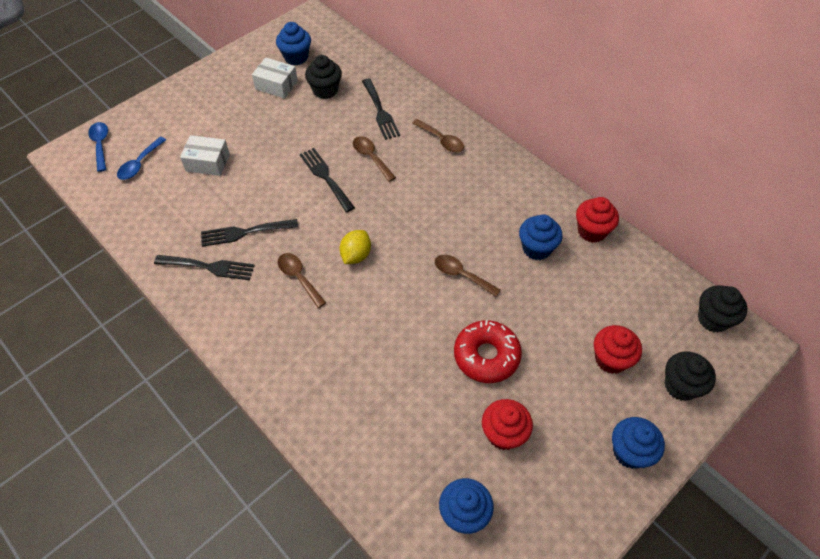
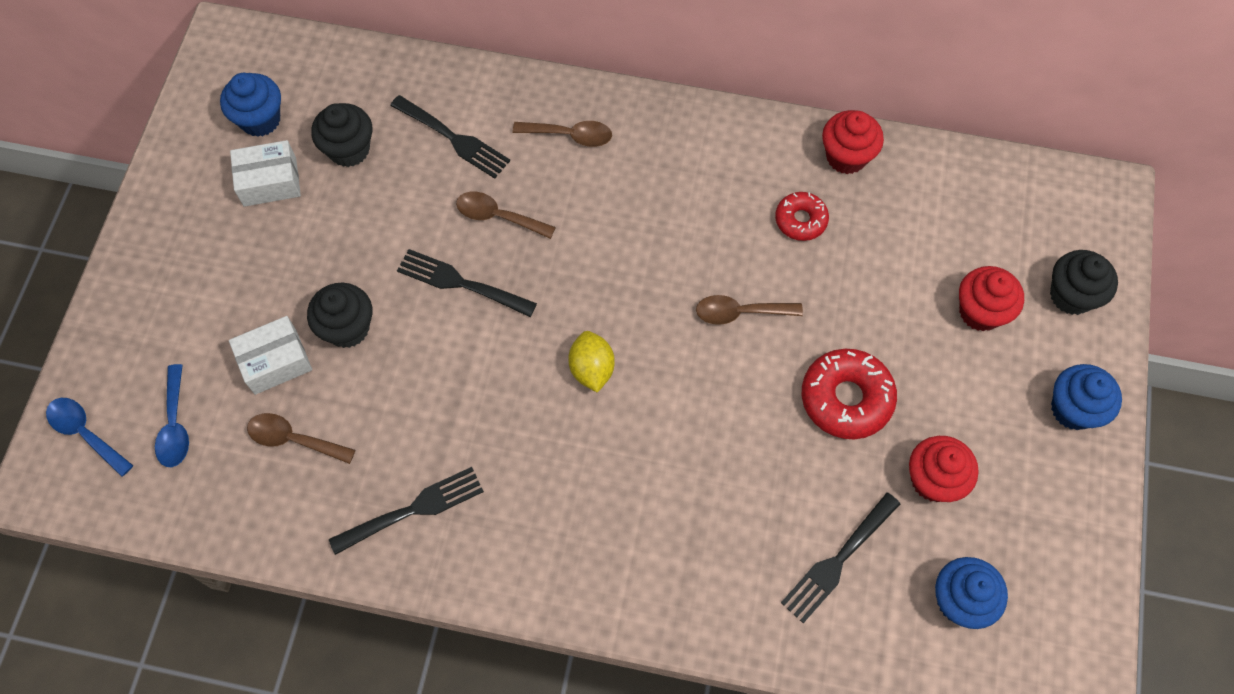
camera: 35 degrees left, 10 degrees up
(244, 232) = (419, 431): black fork -> black fork (838, 561)
(299, 278) = (545, 446): brown spoon -> brown spoon (294, 439)
(536, 248) = (800, 220): blue cupcake -> red donut
(713, 319) = (1050, 190): black cupcake -> black cupcake (347, 328)

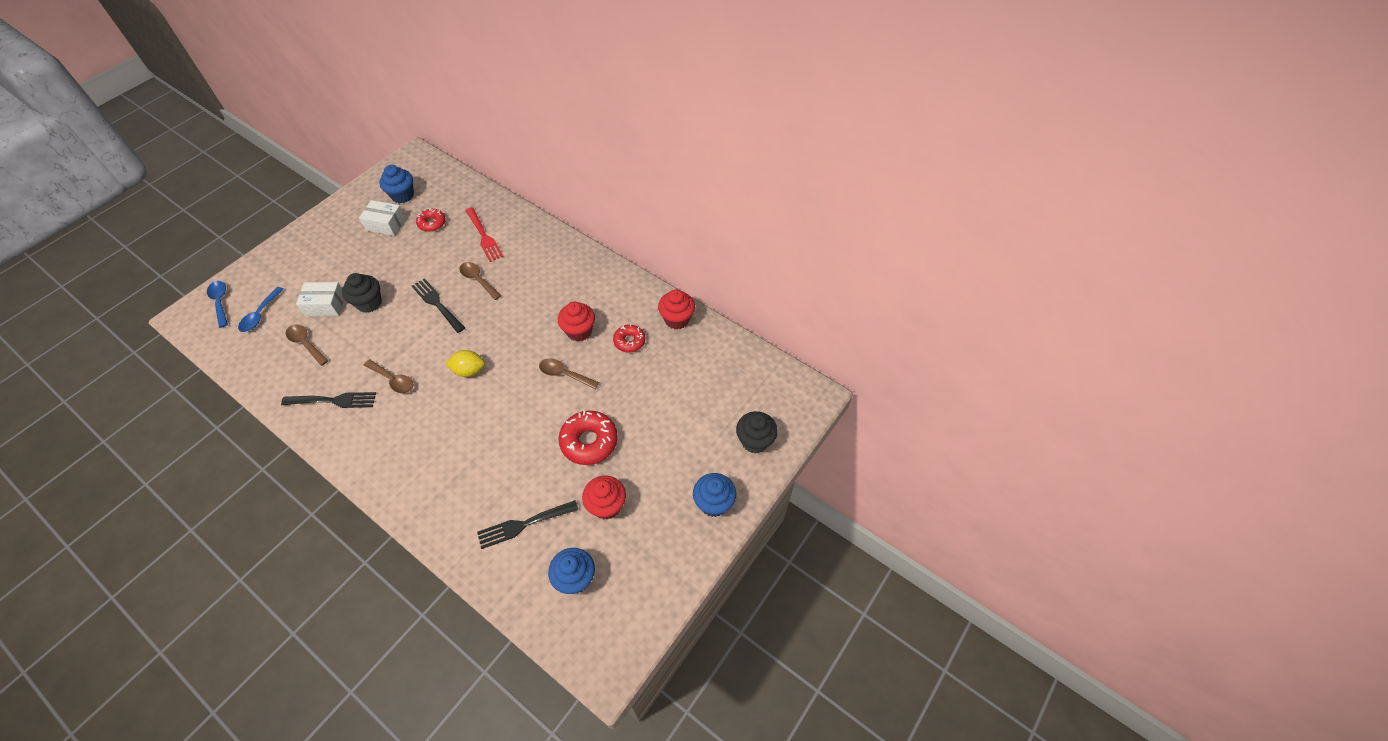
camera: 25 degrees right, 10 degrees down
(349, 149) = (432, 223): black cupcake -> red donut
(454, 139) = (484, 236): black fork -> red fork
(570, 135) = (541, 256): brown spoon -> brown spoon (393, 380)
(591, 369) = (469, 370): yellow lemon -> yellow lemon turned 75 degrees clockwise
(980, 311) = (696, 428): red cupcake -> red cupcake (579, 331)

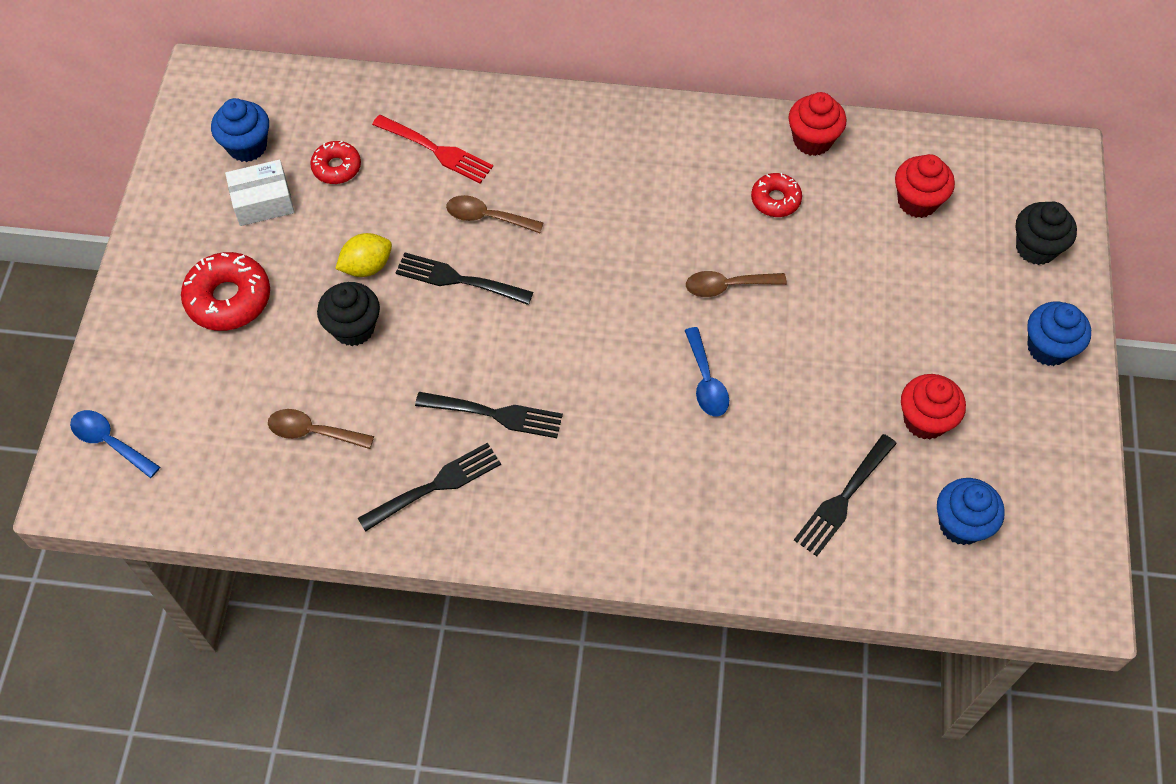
camera: 30 degrees left, 5 degrees up
(260, 315) = (196, 428): blue spoon -> blue spoon (706, 381)
(325, 305) = (287, 363): white box -> none
(393, 380) = (496, 414): brown spoon -> black fork
(469, 370) = (592, 347): yellow lemon -> yellow lemon (367, 266)
(579, 331) = (696, 219): red cupcake -> red cupcake (917, 201)
(589, 441) = (835, 355): red donut -> red donut (228, 299)

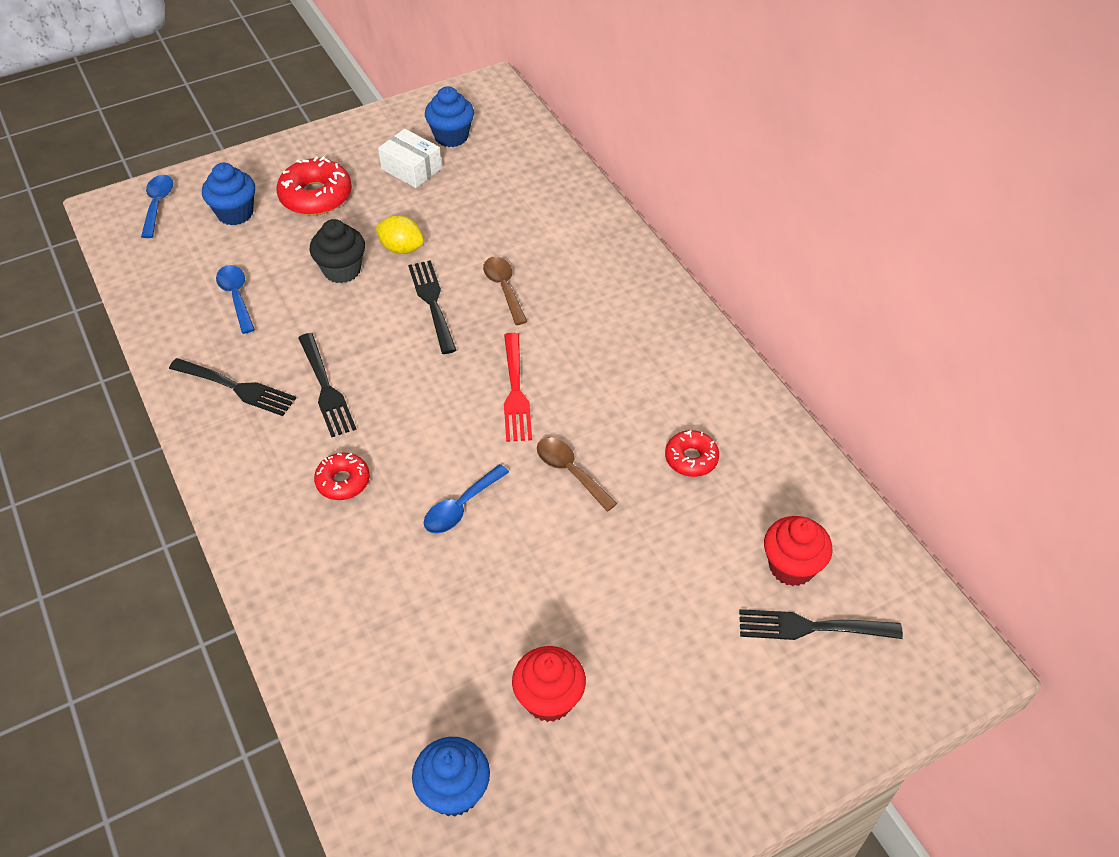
camera: 55 degrees right, 10 degrees down
(313, 432) = (236, 297): brown spoon -> blue spoon
(337, 167) = (474, 187): red donut -> red donut (343, 481)
(437, 150) = (539, 229): red fork -> red fork (515, 392)
(812, 140) = (781, 452): red cupcake -> none
(843, 499) = (414, 674): black fork -> black fork (811, 627)
(1036, 248) = (832, 697): black cupcake -> none
(1048, 348) = (721, 769): blue cupcake -> blue cupcake (235, 213)

